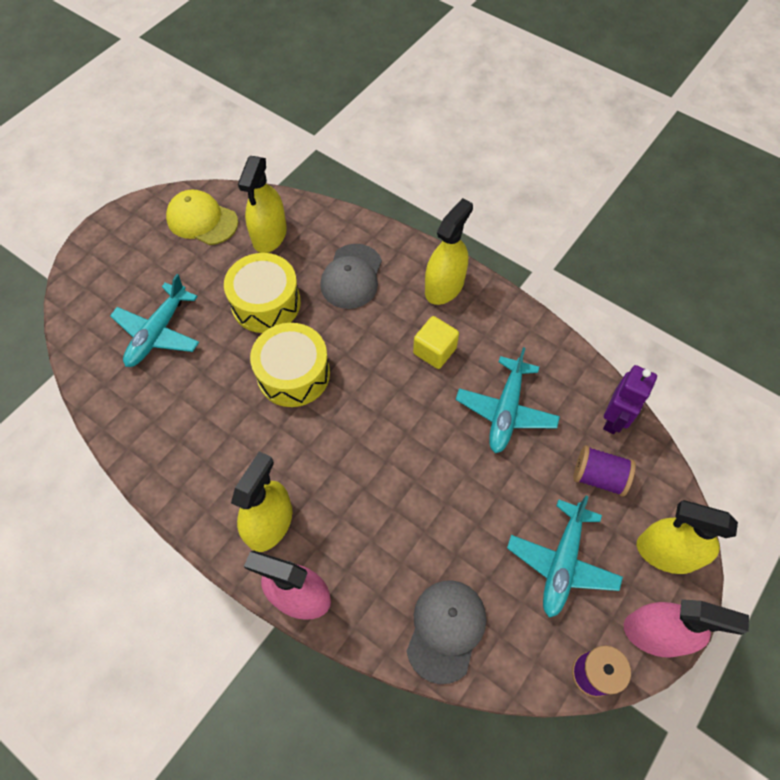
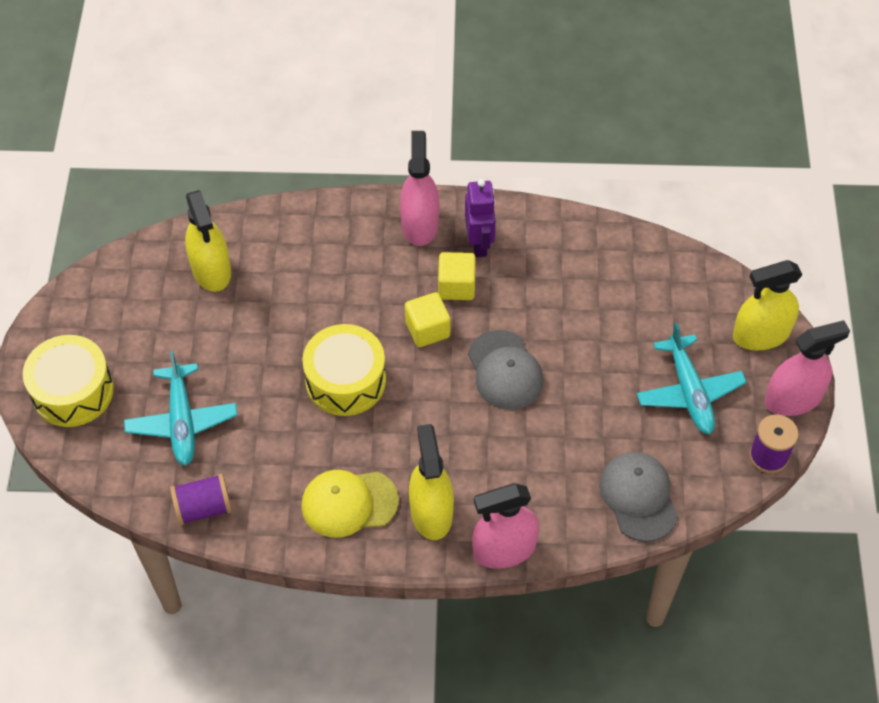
camera: 35 degrees left, 5 degrees down
(202, 220) = (128, 294): yellow cap -> yellow cap (349, 503)
(266, 303) = (264, 334): yellow drum -> yellow drum (73, 391)
(351, 276) = (326, 264): grey cap -> grey cap (505, 370)
(385, 372) = (427, 329): none -> yellow cube
(444, 286) = (420, 224): yellow spray bottle -> pink spray bottle
(506, 411) = (557, 301): turquoise plane -> none
(599, 477) = (670, 309): purple spool -> purple spool (203, 508)
(614, 419) = (649, 254): purple robot -> purple robot (479, 243)

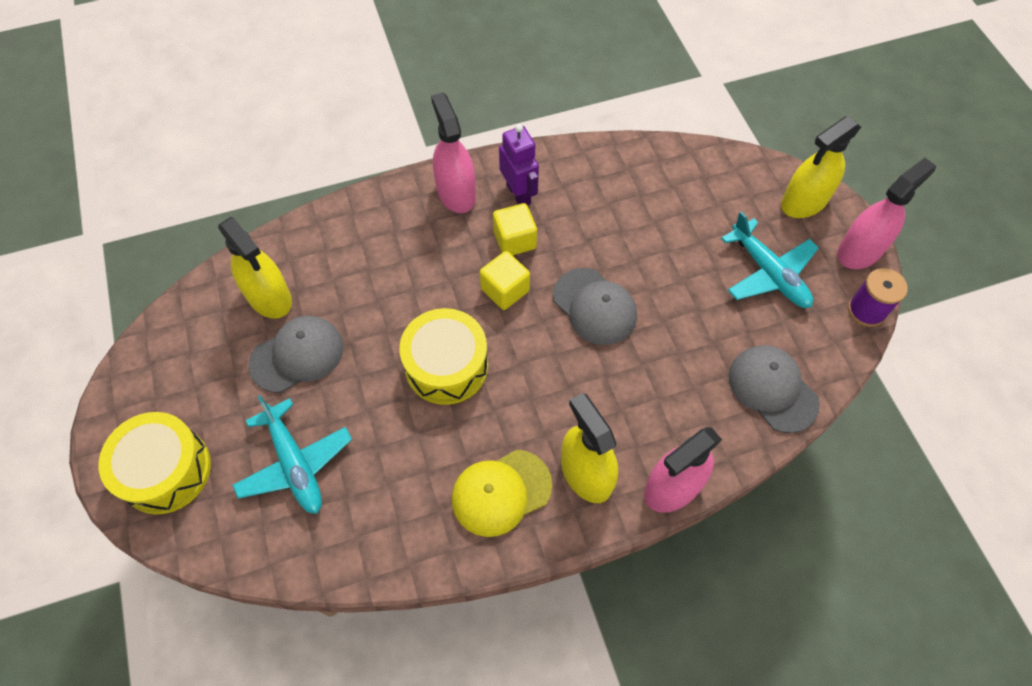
camera: 20 degrees left, 5 degrees up
(203, 508) = (352, 551): purple spool -> none
(217, 330) = (297, 355): none -> grey cap

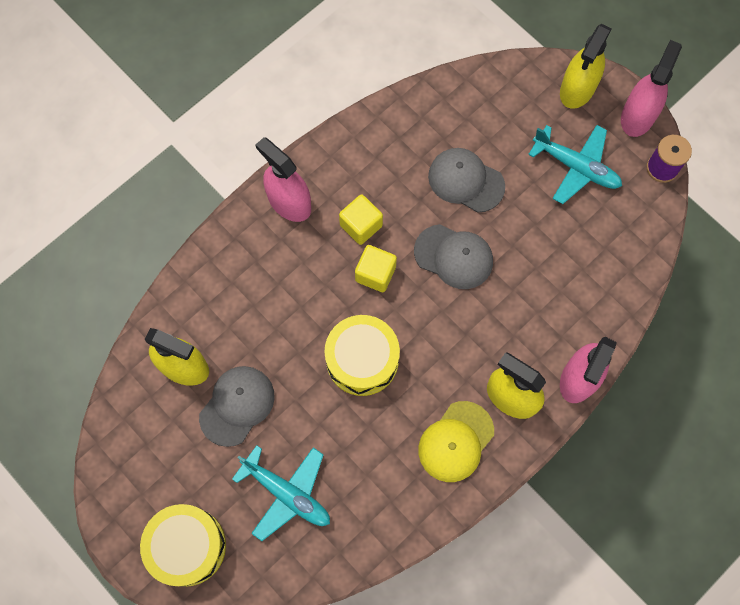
camera: 25 degrees left, 10 degrees up
(519, 194) = (343, 181): purple robot -> none
(772, 389) = (618, 266): grey cap -> grey cap (466, 181)

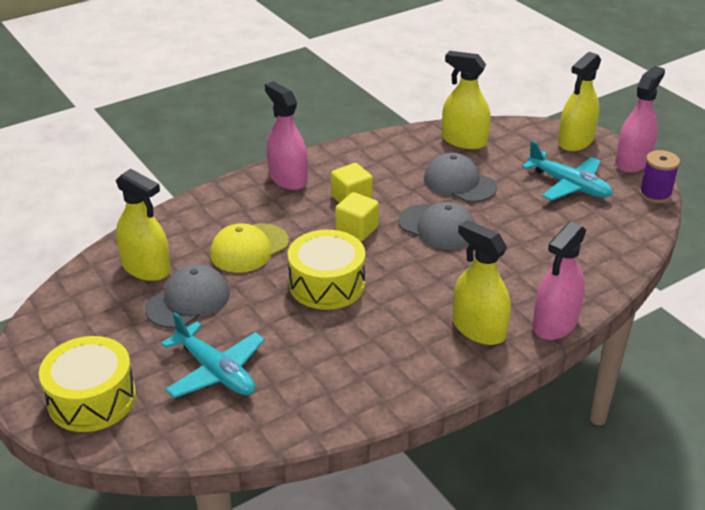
camera: 10 degrees right, 35 degrees down
(456, 441) = (411, 355): yellow cap -> yellow cap (249, 248)
(461, 106) = (464, 141): none -> yellow spray bottle

